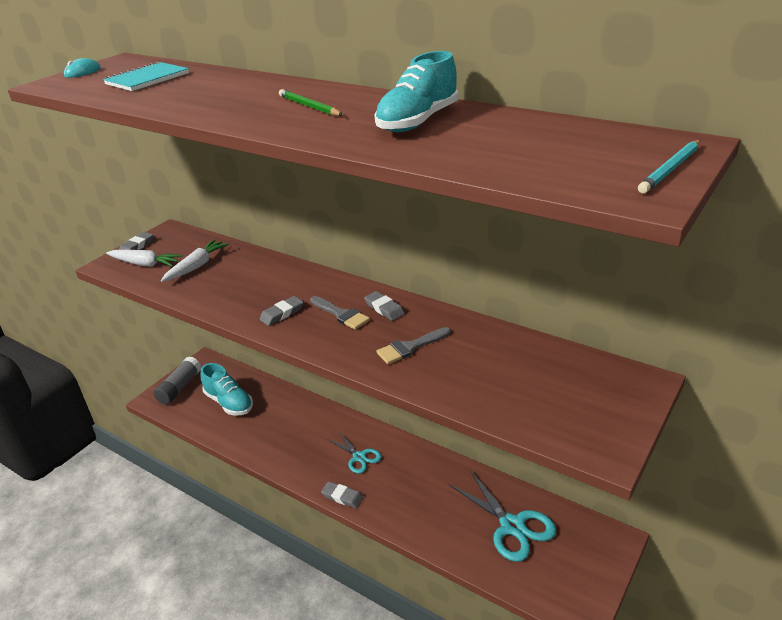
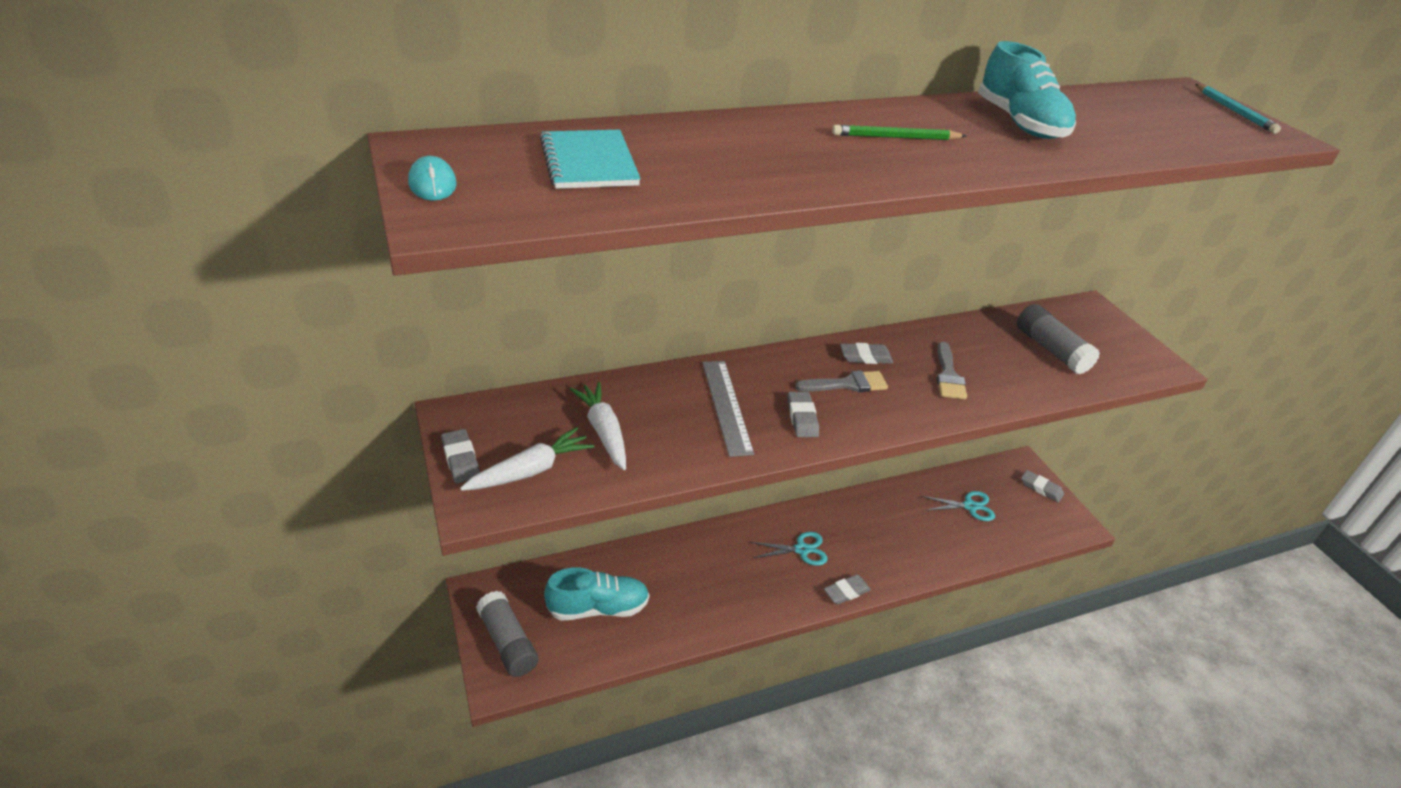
camera: 60 degrees left, 5 degrees up
(263, 287) = (726, 406): none -> grey ruler
(512, 526) = (970, 506): turquoise scissors -> turquoise scissors, size x0.60
(525, 381) = (1051, 350): none -> grey glue stick
(598, 565) = (1041, 488): none -> grey eraser

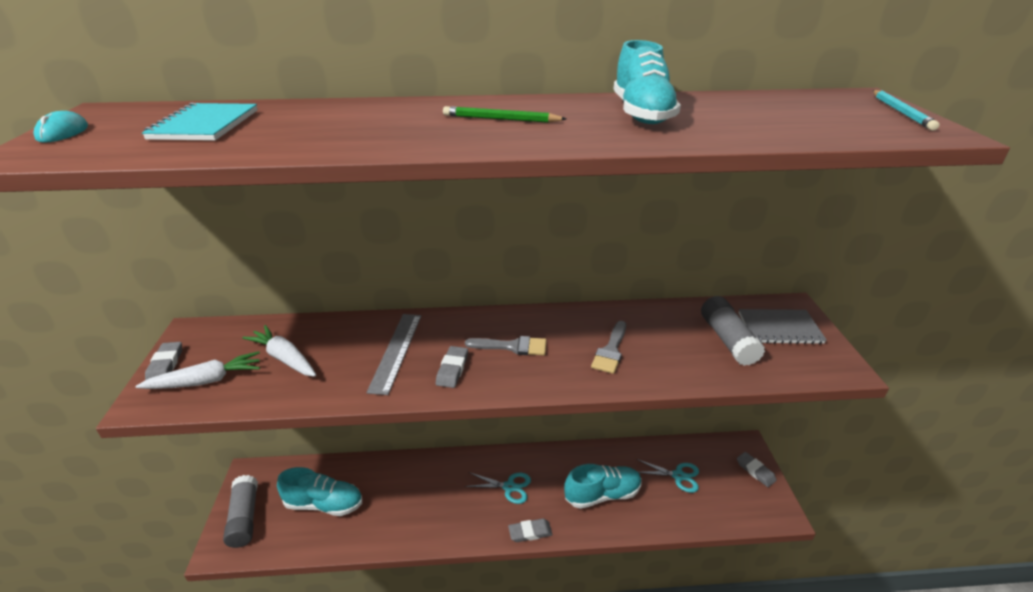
camera: 20 degrees right, 5 degrees down
(603, 431) = (284, 358): white carrot -> white carrot turned 45 degrees counterclockwise
(865, 357) = (544, 326): grey eraser -> none
(902, 539) = (602, 494): none -> turquoise shoe
(1091, 331) = (779, 328): none -> grey notebook

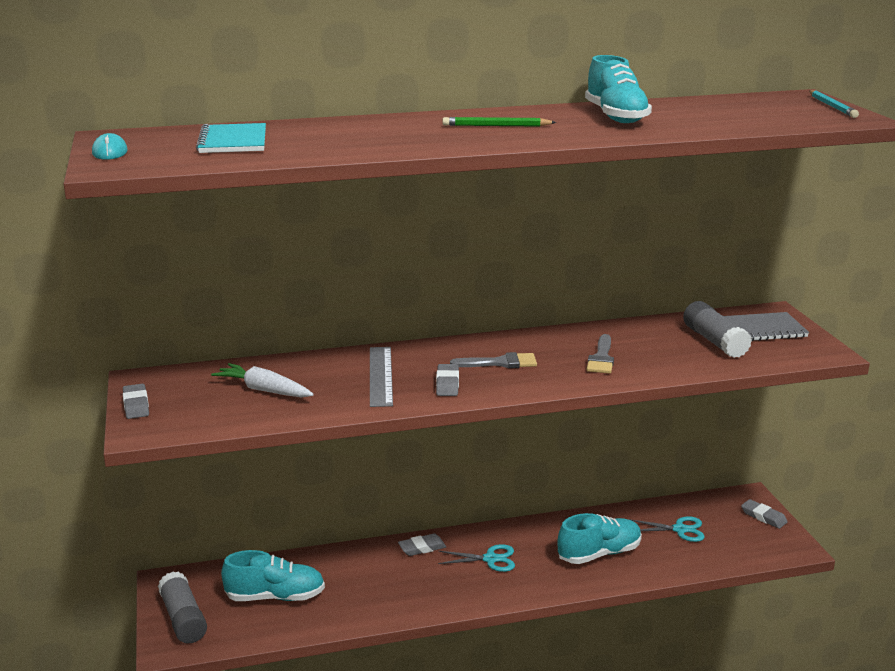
camera: 10 degrees left, 10 degrees down
(206, 381) = (192, 412): white carrot -> none
(530, 532) = (527, 593): grey eraser -> grey eraser (422, 548)

